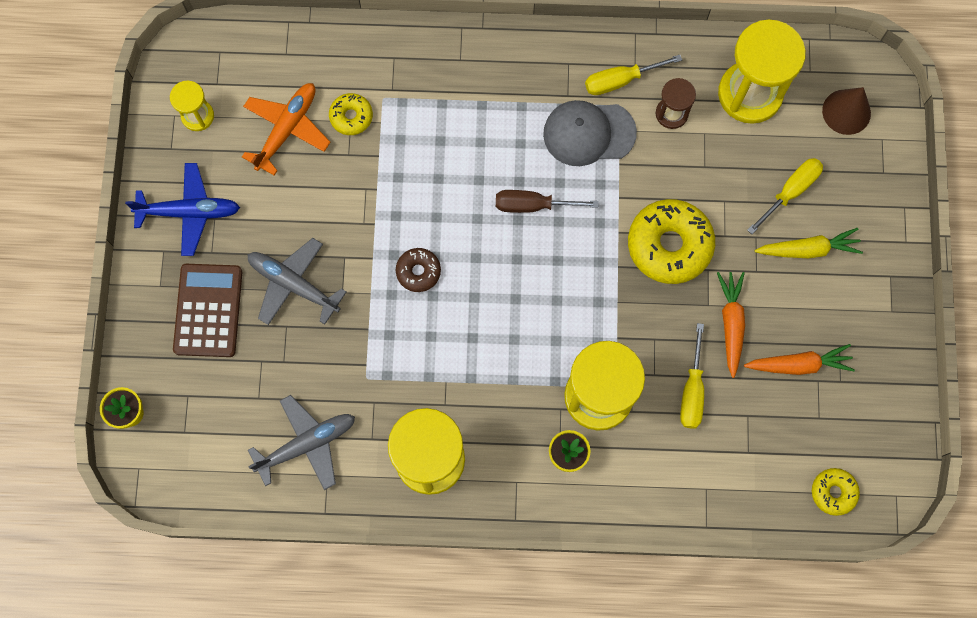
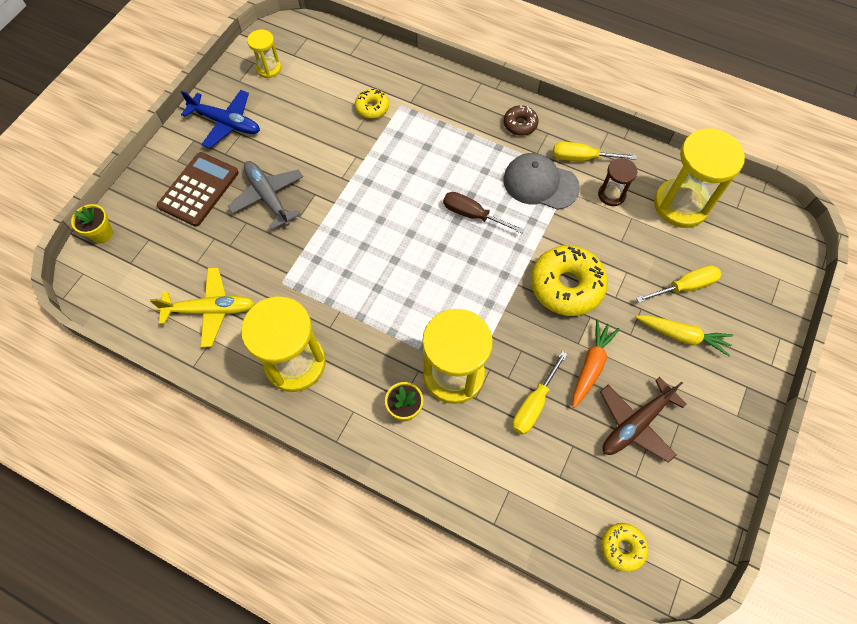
camera: 25 degrees right, 10 degrees down
(287, 130) = (323, 99): orange plane -> none
(306, 444) = (210, 310): grey plane -> yellow plane
(418, 272) = (362, 225): brown donut -> brown donut (520, 124)
(798, 364) = (636, 423): orange carrot -> brown plane
(846, 112) = (756, 247): brown cone -> none

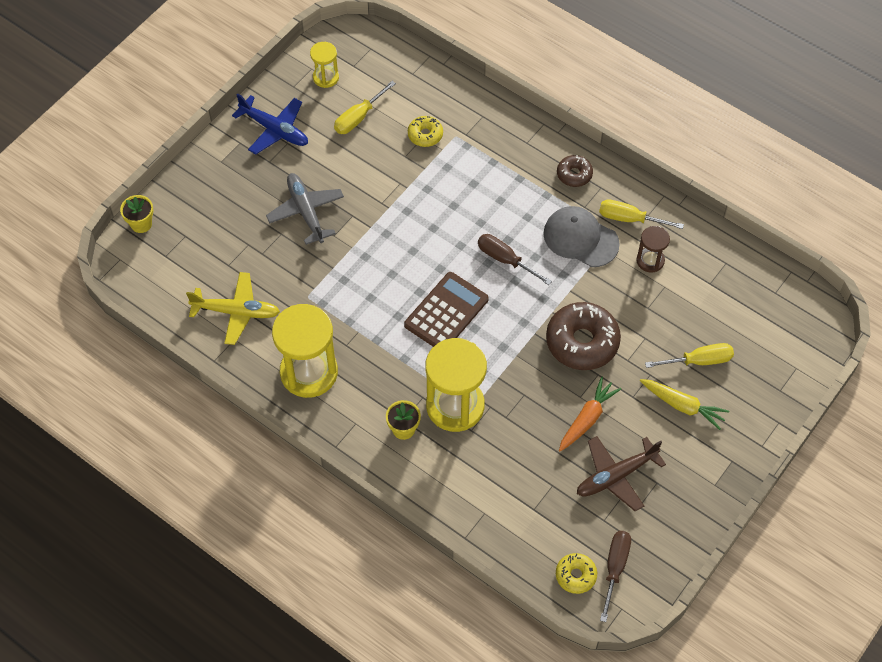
camera: 10 degrees right, 5 degrees down
(199, 189) = (239, 194): brown calculator -> brown calculator (446, 312)
(534, 404) = (525, 443): yellow screwdriver -> yellow screwdriver (359, 117)
(566, 286) = (582, 342): yellow donut -> brown donut
(661, 531) = (615, 569): none -> brown screwdriver
(680, 205) = (718, 281): yellow hourglass -> none

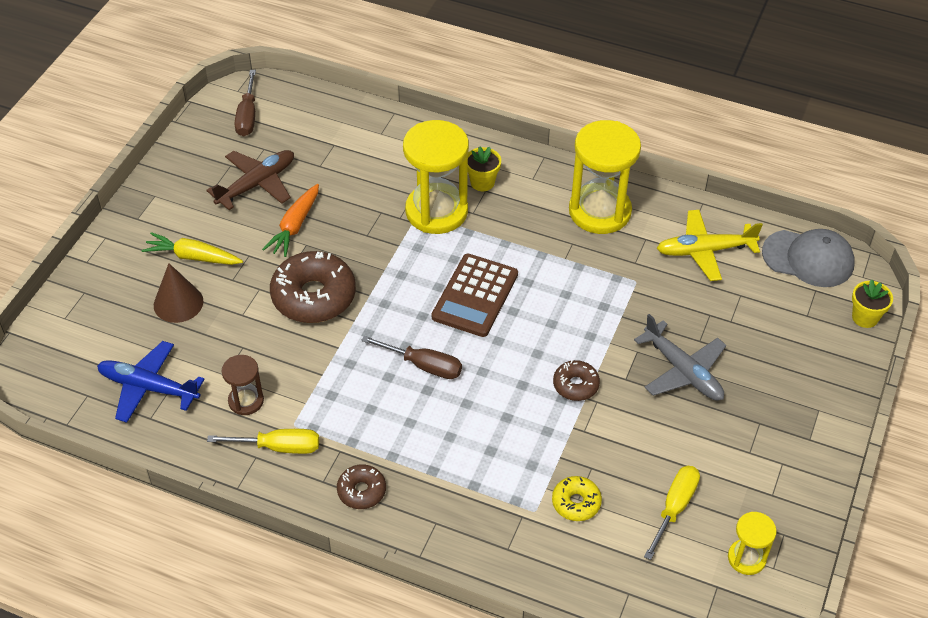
camera: 165 degrees right, 10 degrees down
(274, 130) = (775, 466): blue plane -> blue plane (149, 387)
(392, 218) = (575, 385): none -> brown donut
(575, 575) = (283, 105): yellow donut -> none
(580, 238) = (337, 409): grey cap -> grey cap (808, 258)
(698, 361) = (178, 303): yellow screwdriver -> brown cone

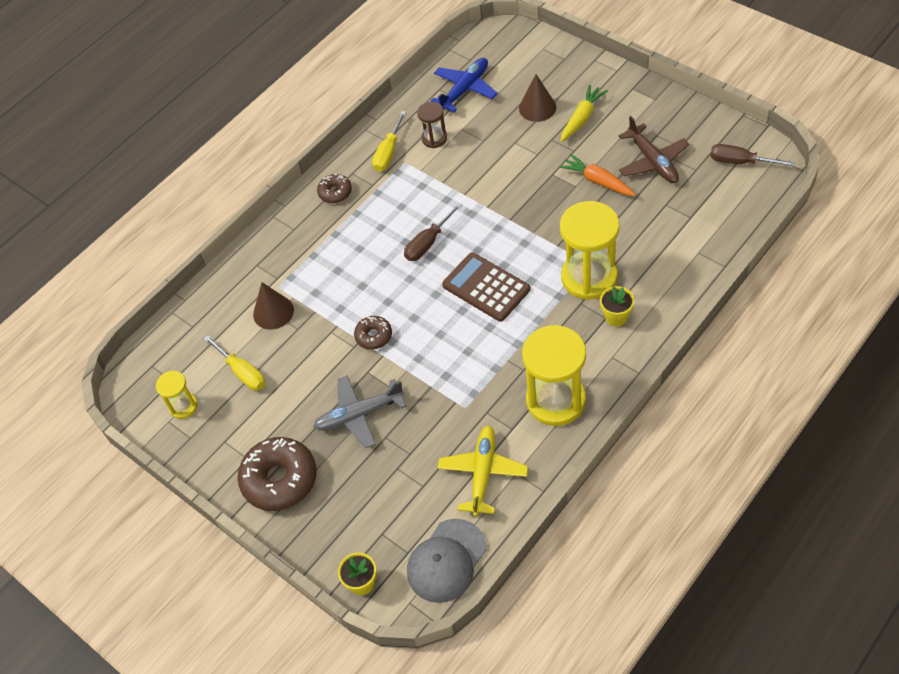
camera: 115 degrees right, 5 degrees up
(314, 296) = (519, 185): brown donut -> brown donut (280, 479)
(576, 503) = (273, 312): yellow donut -> brown cone

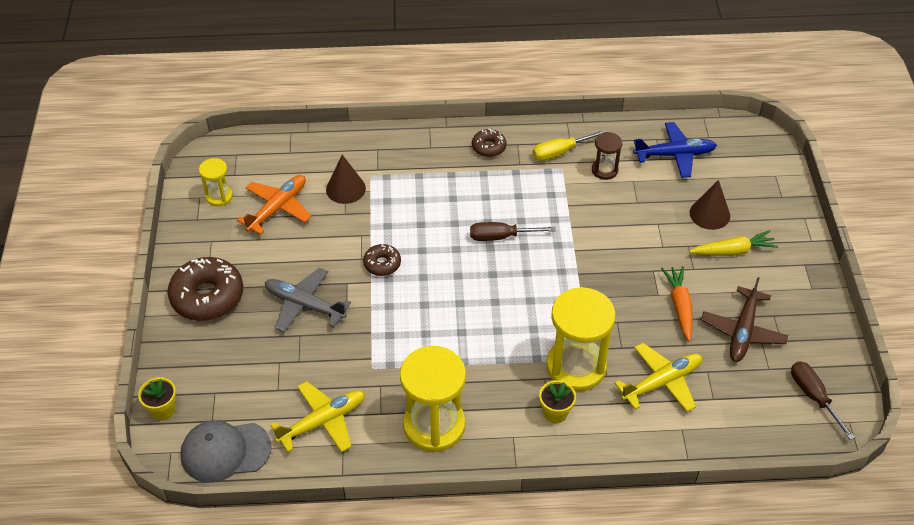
camera: 40 degrees right, 5 degrees down
(242, 372) = (277, 208): yellow screwdriver -> orange plane
(486, 287) = (496, 303): brown calculator -> none
(650, 237) = (661, 382): none -> yellow plane

